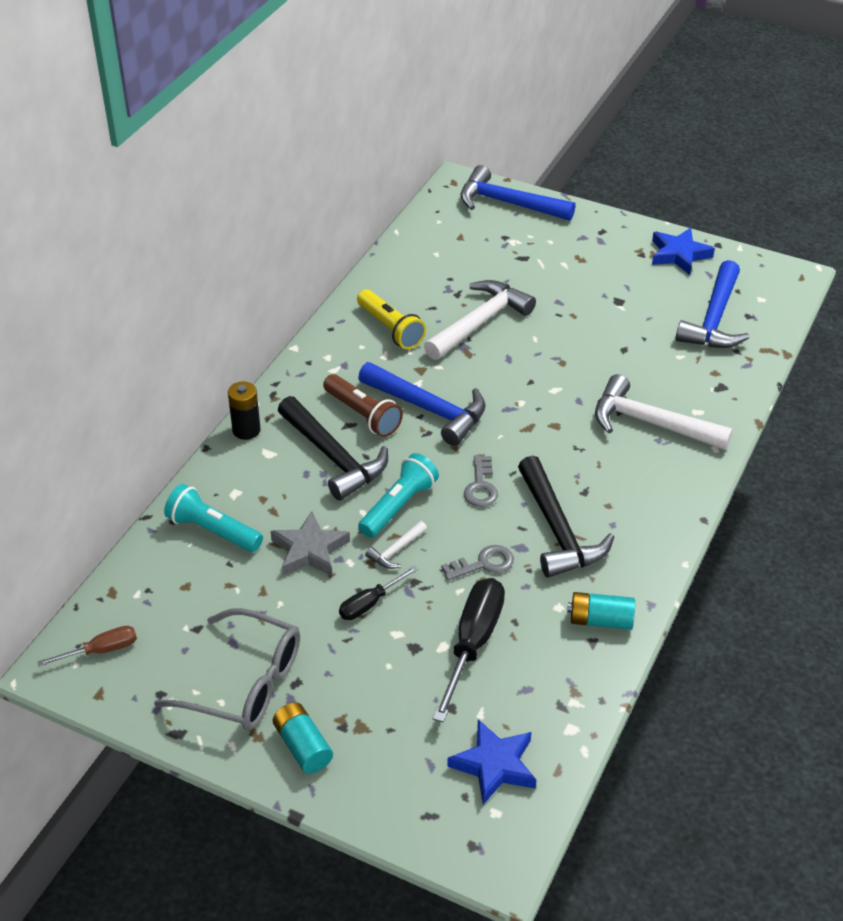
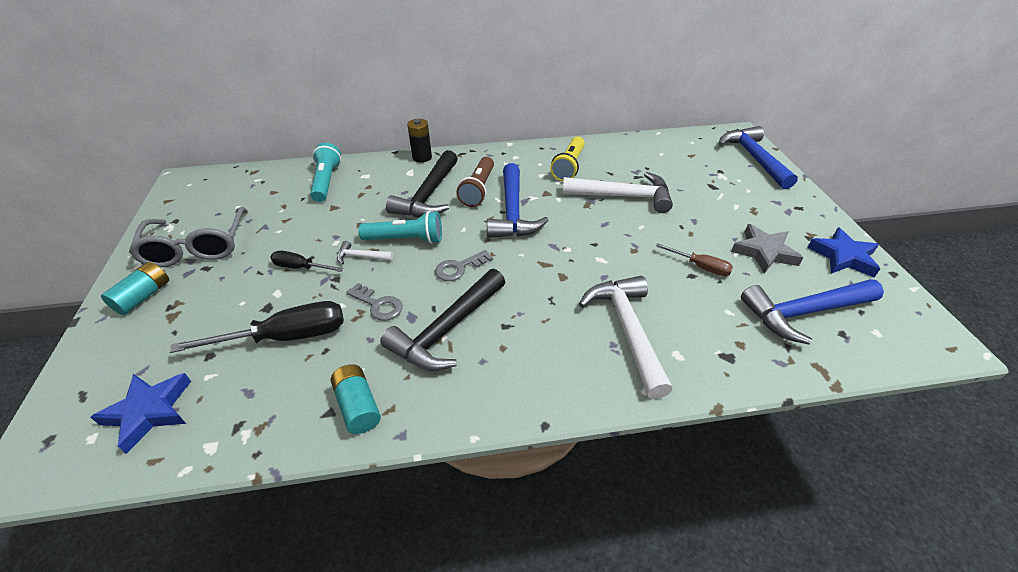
camera: 55 degrees right, 0 degrees up
(101, 650) = (203, 187): brown screwdriver -> brown screwdriver (700, 267)
(310, 550) = (335, 222): grey star -> grey star (764, 252)

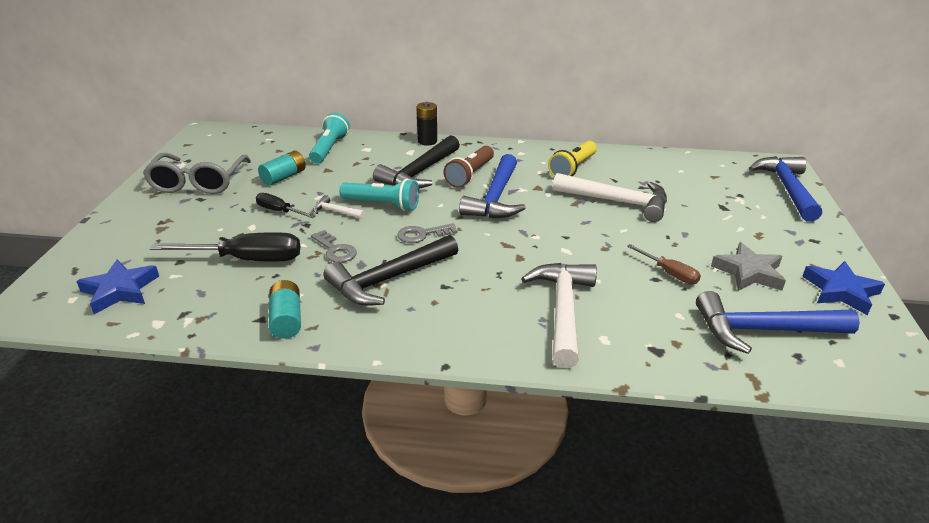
camera: 15 degrees right, 10 degrees down
(143, 296) = (143, 211): turquoise battery -> turquoise battery (284, 177)

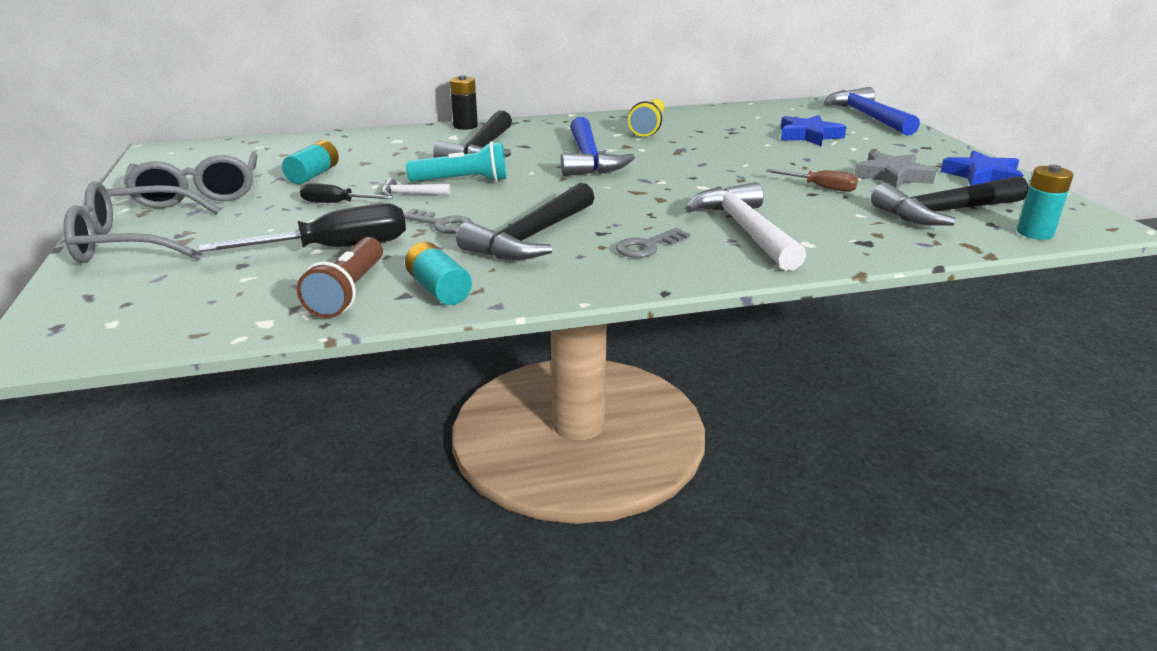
camera: 20 degrees left, 5 degrees down
(120, 290) = (179, 303): blue star -> blue star (808, 136)
(130, 223) = (133, 242): none -> grey glasses
(329, 149) = (350, 145): turquoise flashlight -> none
(422, 234) = (534, 197): grey key -> grey key (647, 246)
(470, 175) = (542, 146): brown flashlight -> brown flashlight (348, 292)
(618, 202) = (719, 145): white hammer -> none
(763, 330) = (944, 212): blue hammer -> black hammer
(833, 378) = (1035, 233): none -> turquoise battery

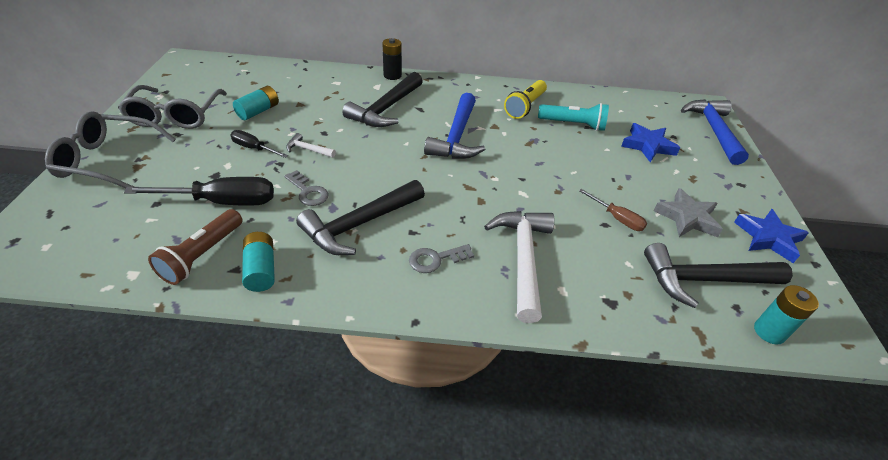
camera: 15 degrees right, 15 degrees up
(463, 181) = (352, 142): turquoise flashlight -> turquoise flashlight (573, 124)

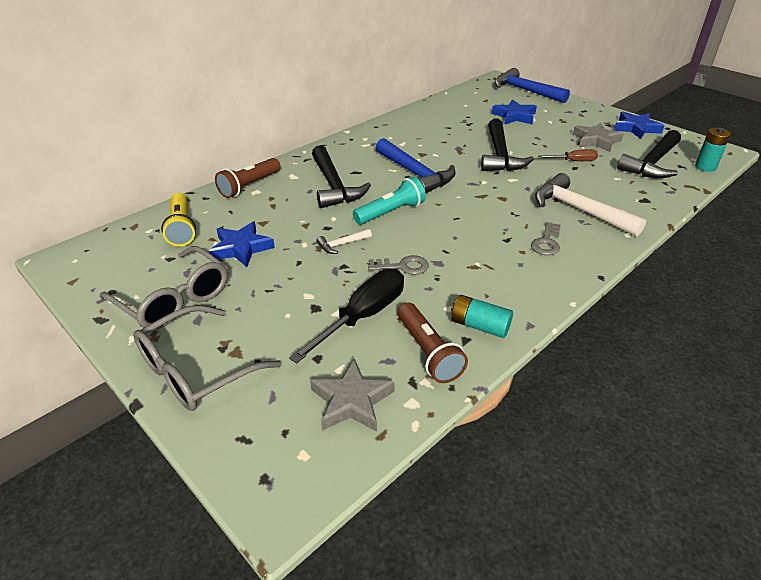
camera: 45 degrees left, 5 degrees down
(116, 242) = (351, 401): none -> grey star
(254, 148) = (301, 272): black screwdriver -> none
(258, 111) = (241, 248): turquoise battery -> blue star
(340, 76) = (249, 186): none -> brown flashlight
(359, 224) = (473, 258): black hammer -> black hammer (500, 155)
(392, 75) = (287, 163): black battery -> none
(525, 107) = (414, 132): yellow flashlight -> yellow flashlight (181, 228)
(573, 124) = (459, 127): turquoise flashlight -> turquoise flashlight (391, 212)

